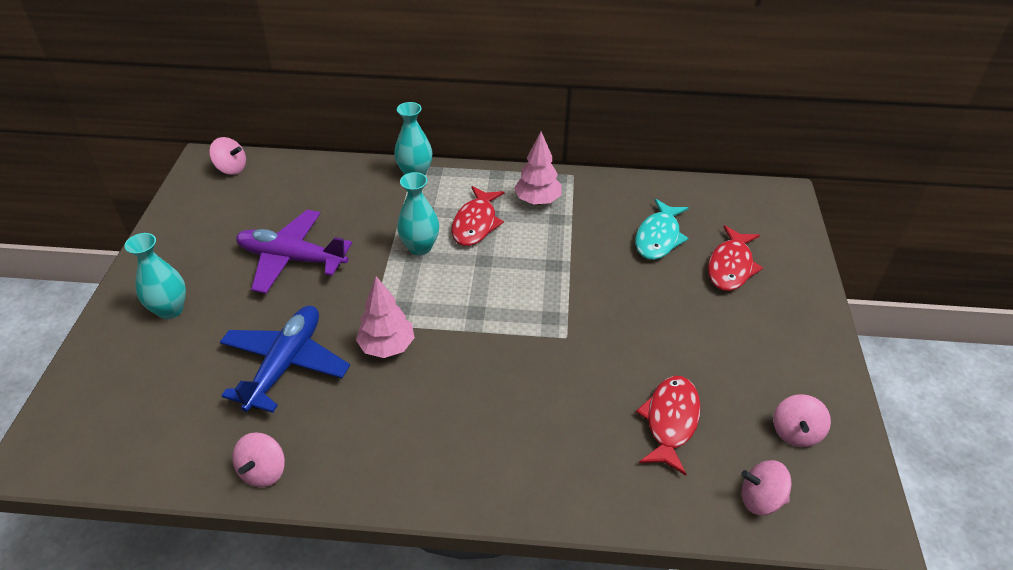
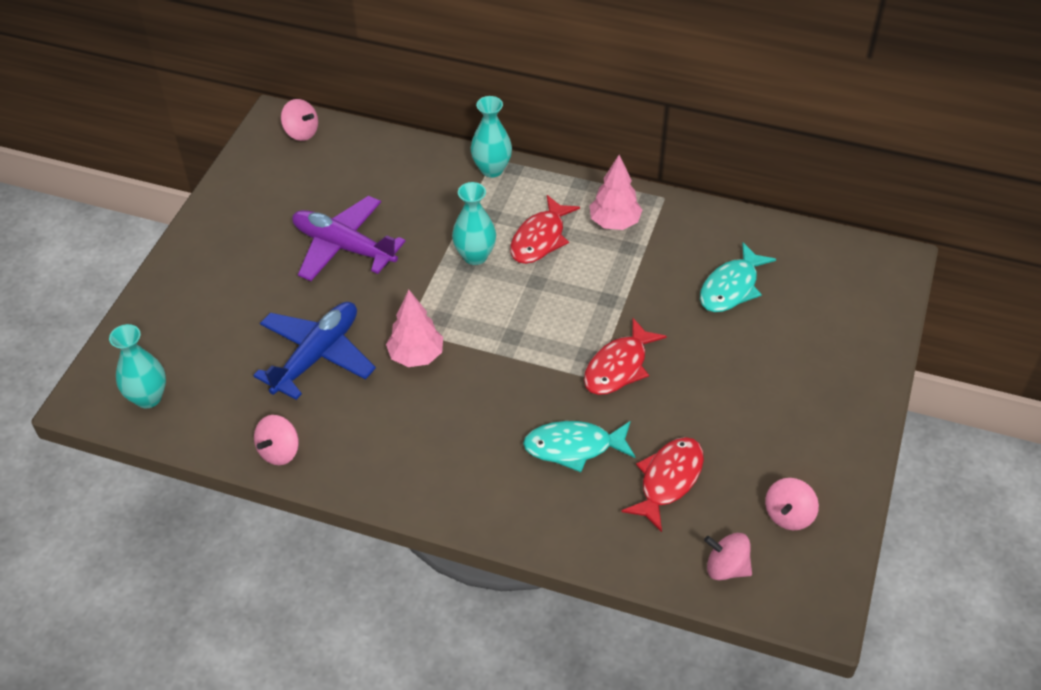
camera: 15 degrees right, 5 degrees up
(170, 310) = (219, 281): turquoise vase -> turquoise vase (148, 398)
(568, 407) = (573, 447): none -> turquoise fish
(731, 266) = (797, 334): red fish -> red fish (619, 367)

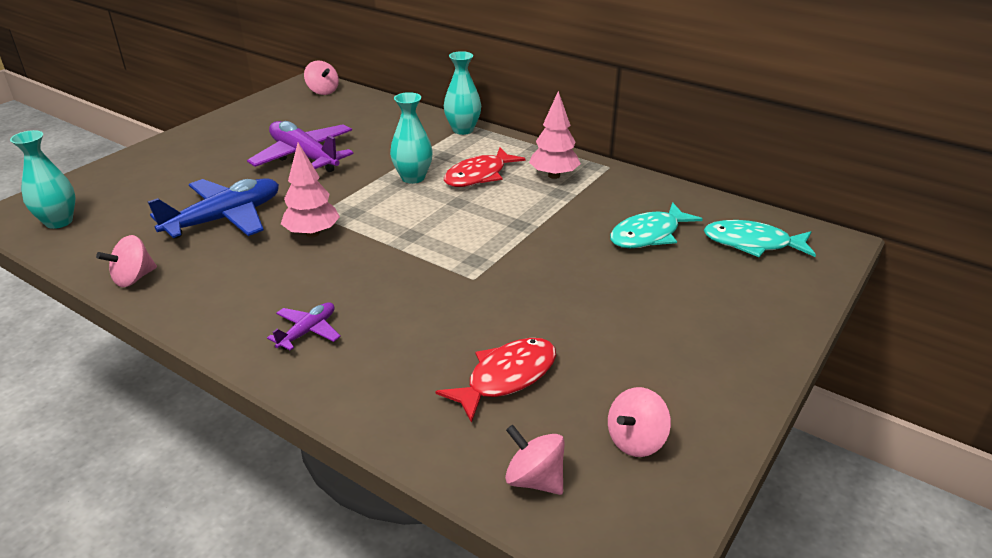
camera: 15 degrees right, 15 degrees down
(479, 473) = (308, 331): none -> purple plane
(573, 447) = (419, 329): turquoise fish -> turquoise fish (752, 243)
(619, 367) = (503, 274): red fish -> none

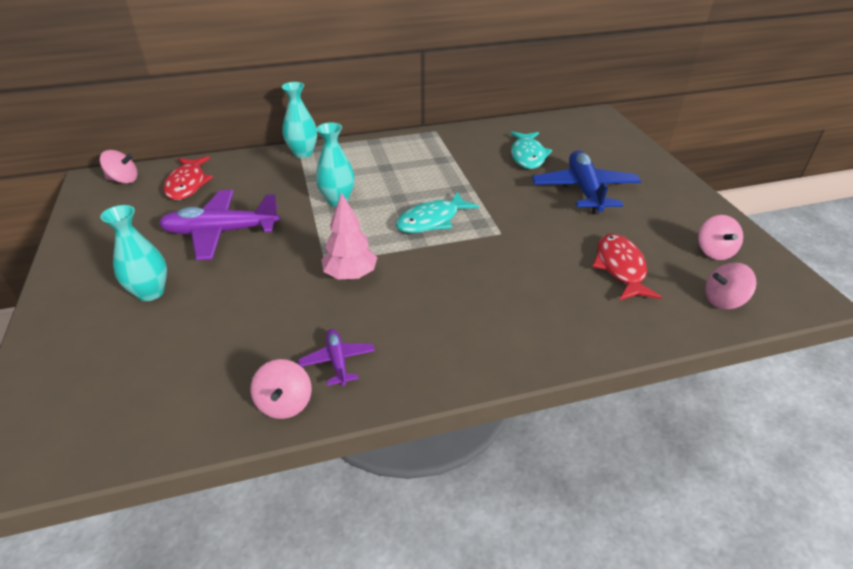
camera: 50 degrees left, 5 degrees up
(59, 222) = (92, 427): turquoise vase -> turquoise vase (150, 292)
(225, 219) = (259, 312): blue plane -> blue plane (584, 190)
(308, 331) = (484, 330): purple plane -> purple plane (337, 361)
(479, 176) = (376, 175): red fish -> red fish (187, 184)
(554, 176) = (418, 151): pink tree -> none
(752, 243) = (573, 134): turquoise fish -> turquoise fish (432, 220)

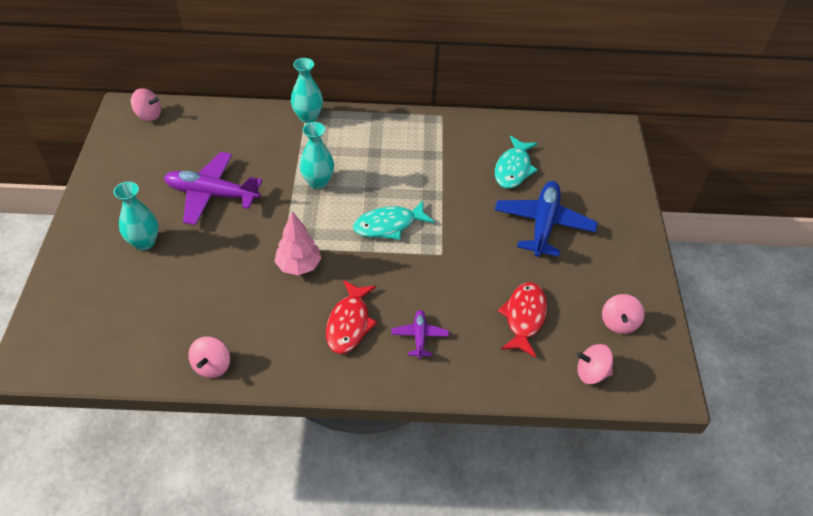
camera: 15 degrees right, 10 degrees up
(187, 184) = (199, 133): red fish -> red fish (349, 323)
(337, 361) = (260, 342): purple plane -> purple plane (419, 336)

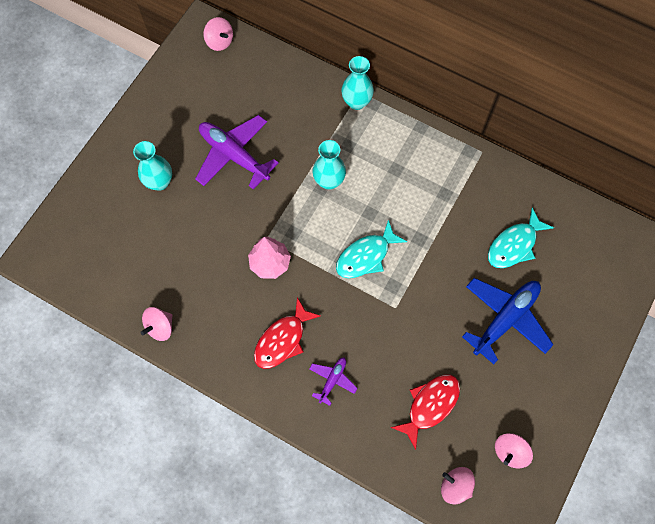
camera: 30 degrees right, 20 degrees up
(388, 225) = (366, 256): turquoise fish -> turquoise fish turned 45 degrees counterclockwise

